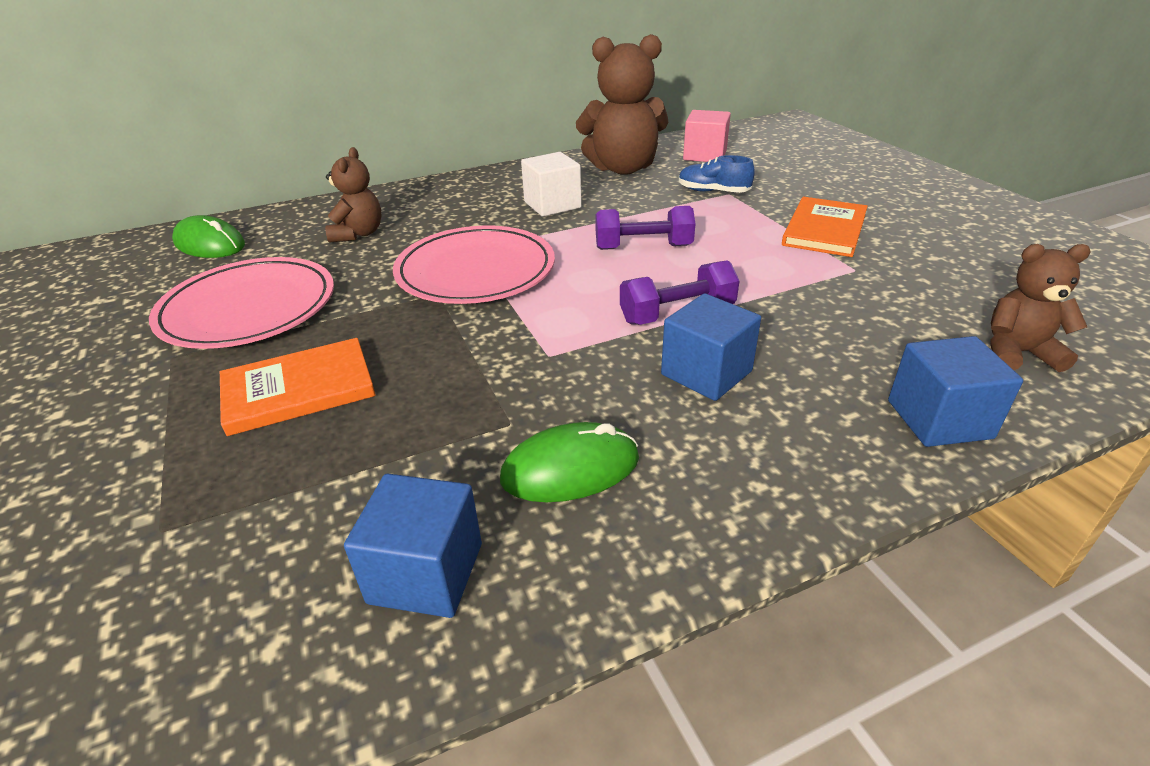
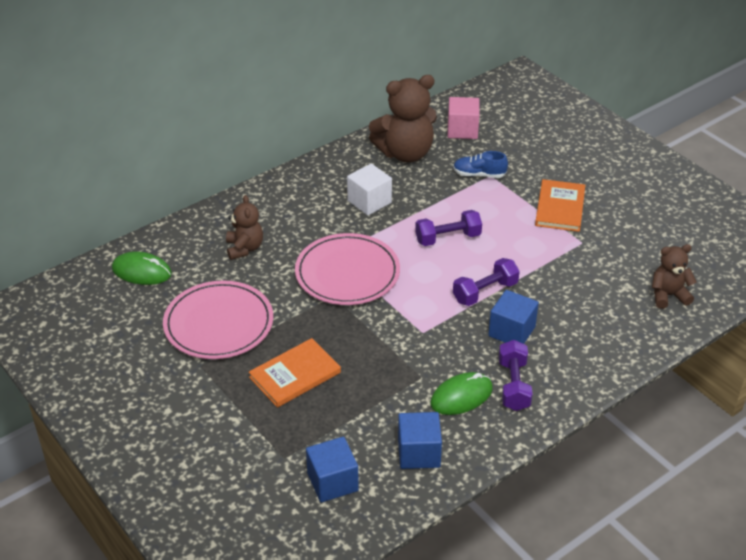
camera: 15 degrees left, 5 degrees up
(684, 464) = (513, 385): none -> purple dumbbell
(939, 419) = (628, 342): blue cube -> blue cube (332, 482)

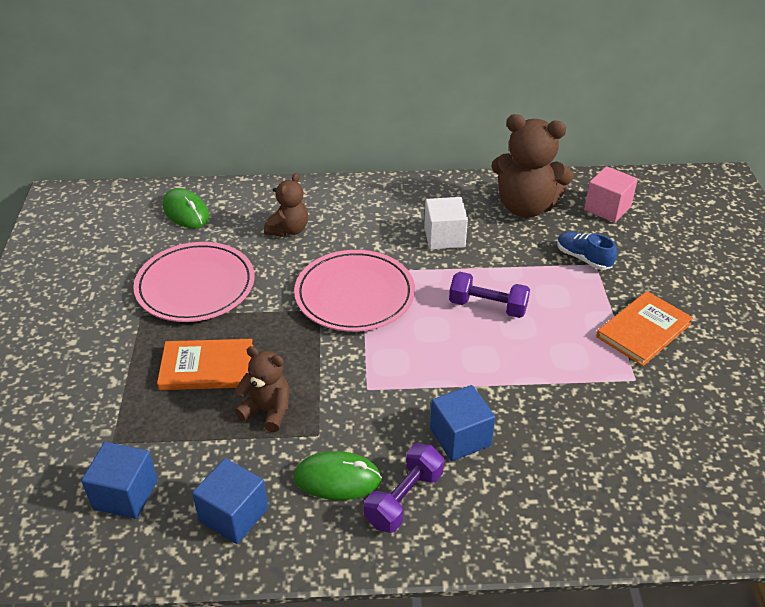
camera: 35 degrees right, 0 degrees up
(485, 292) = (472, 380): purple dumbbell -> none
(668, 295) = (690, 494): brown teddy bear -> brown teddy bear (267, 411)

